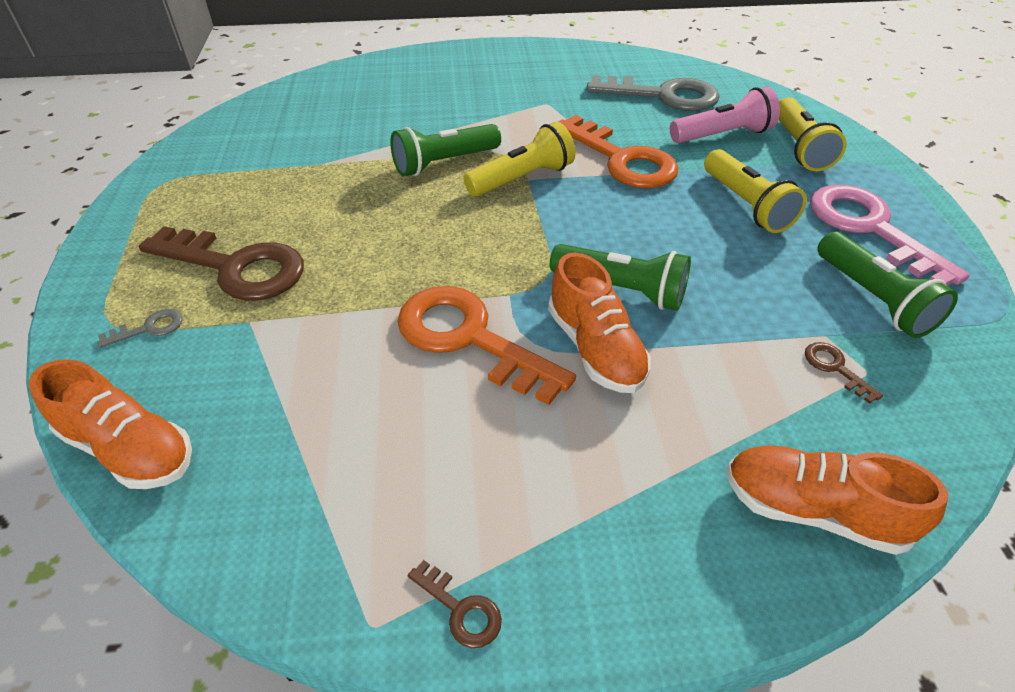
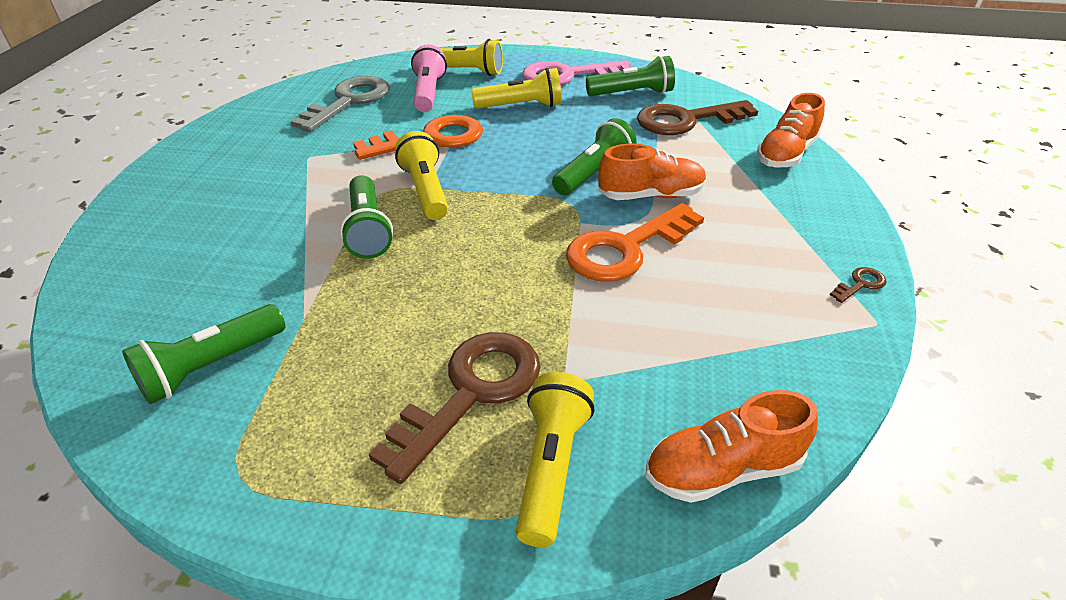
camera: 75 degrees left, 5 degrees down
(130, 449) = (722, 469): orange shoe -> orange shoe turned 150 degrees counterclockwise
(149, 328) = (550, 467): grey key -> yellow flashlight
(263, 142) = (211, 367): none -> green flashlight
(835, 368) = (686, 120): brown key -> brown key, size x2.46

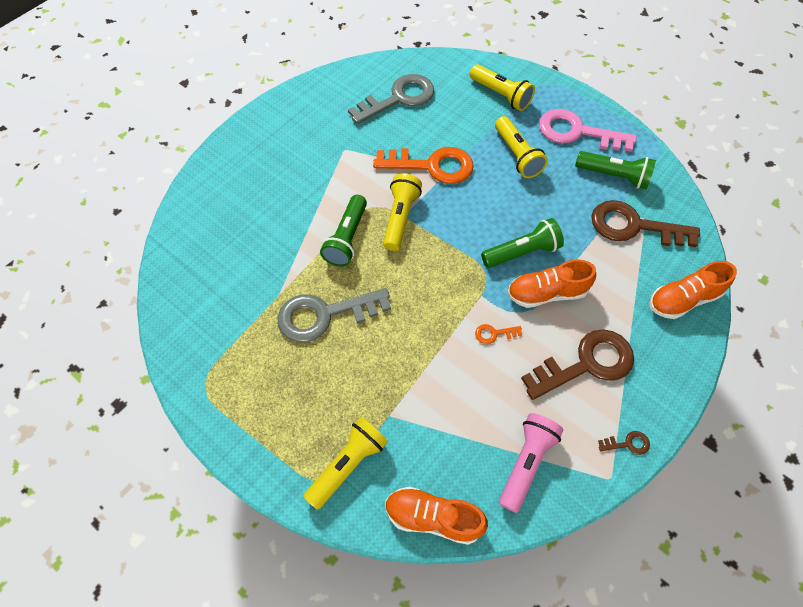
camera: 30 degrees right, 20 degrees up
(211, 367) = (219, 307): green flashlight -> none
(389, 313) = (324, 315): none -> grey key
(428, 93) = (459, 111): pink flashlight -> pink flashlight (526, 462)
(472, 392) = (337, 395): brown key -> brown key (586, 363)
(521, 106) = (517, 155): yellow flashlight -> yellow flashlight turned 45 degrees clockwise
(625, 249) = (494, 334): orange key -> orange key, size x0.41
(650, 195) = (546, 293): orange shoe -> orange shoe turned 150 degrees clockwise

